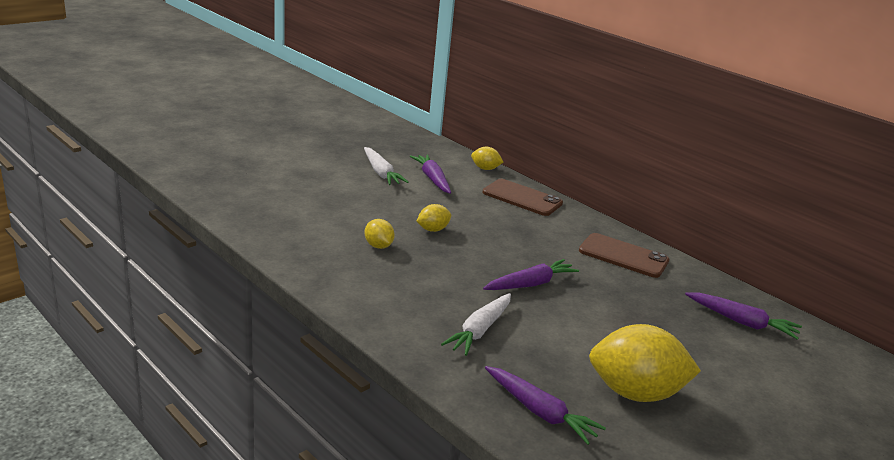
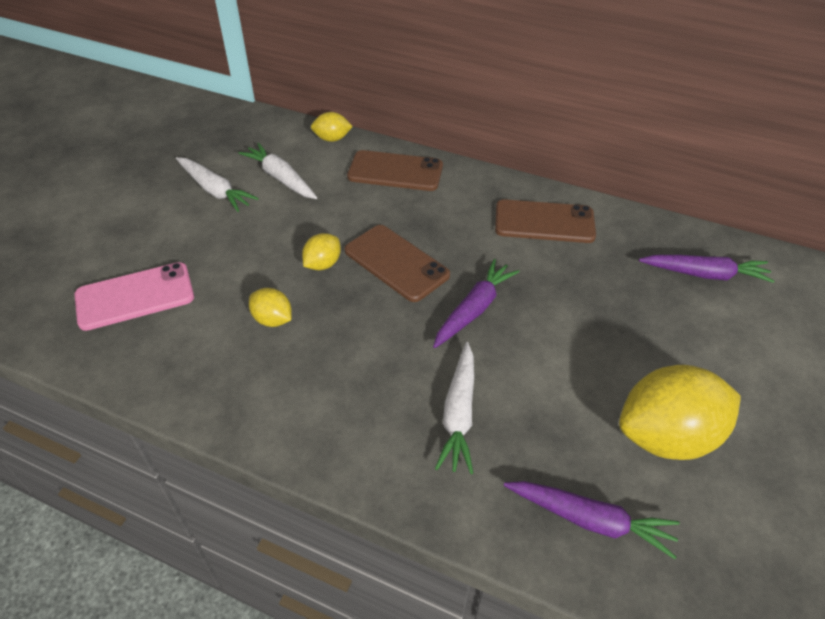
camera: 20 degrees left, 20 degrees up
(293, 209) = (135, 296): none -> pink phone
(432, 179) = (280, 178): purple carrot -> white carrot
(488, 244) = (396, 263): none -> brown phone

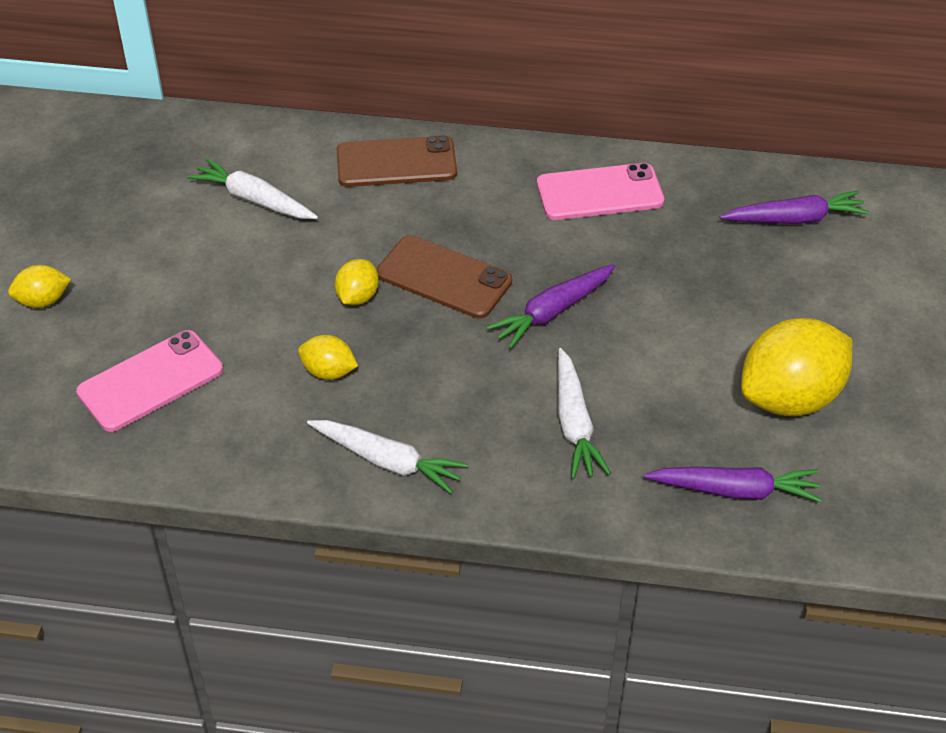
camera: 15 degrees left, 0 degrees up
(215, 190) = (177, 232): white carrot -> white carrot (387, 461)
(332, 139) = (295, 133): yellow lemon -> yellow lemon (43, 301)
(474, 309) = (553, 312): purple carrot -> purple carrot turned 150 degrees counterclockwise
(544, 222) = (599, 193): brown phone -> pink phone

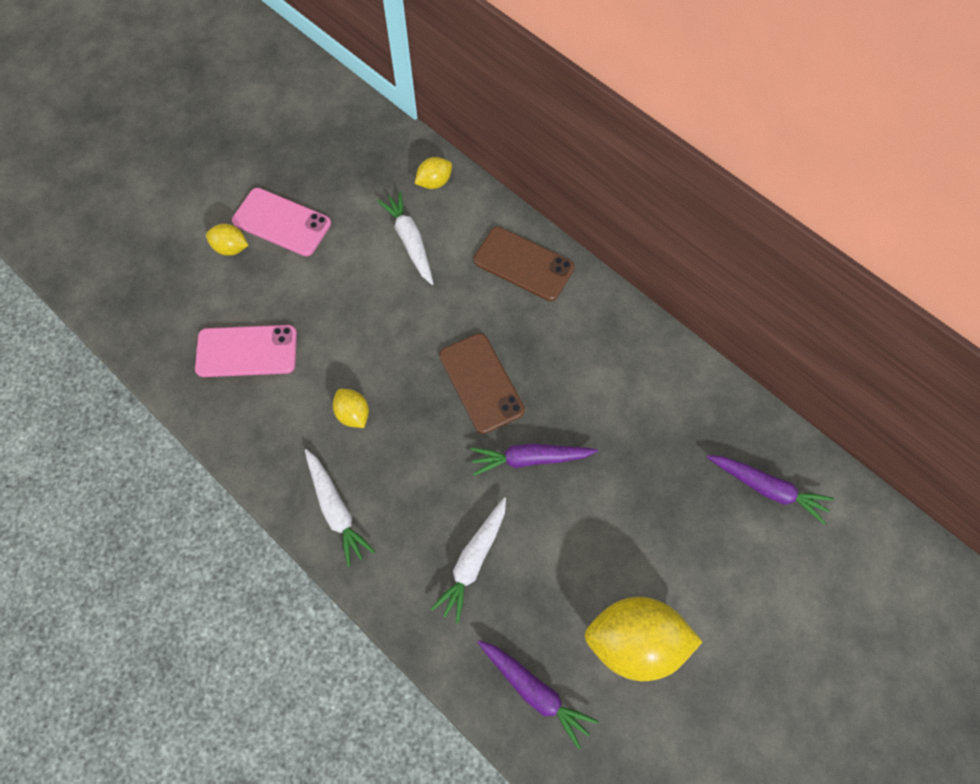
camera: 35 degrees right, 20 degrees up
(357, 297) = (415, 364): yellow lemon -> yellow lemon (434, 182)
(599, 193) = (642, 375): pink phone -> pink phone (282, 222)

